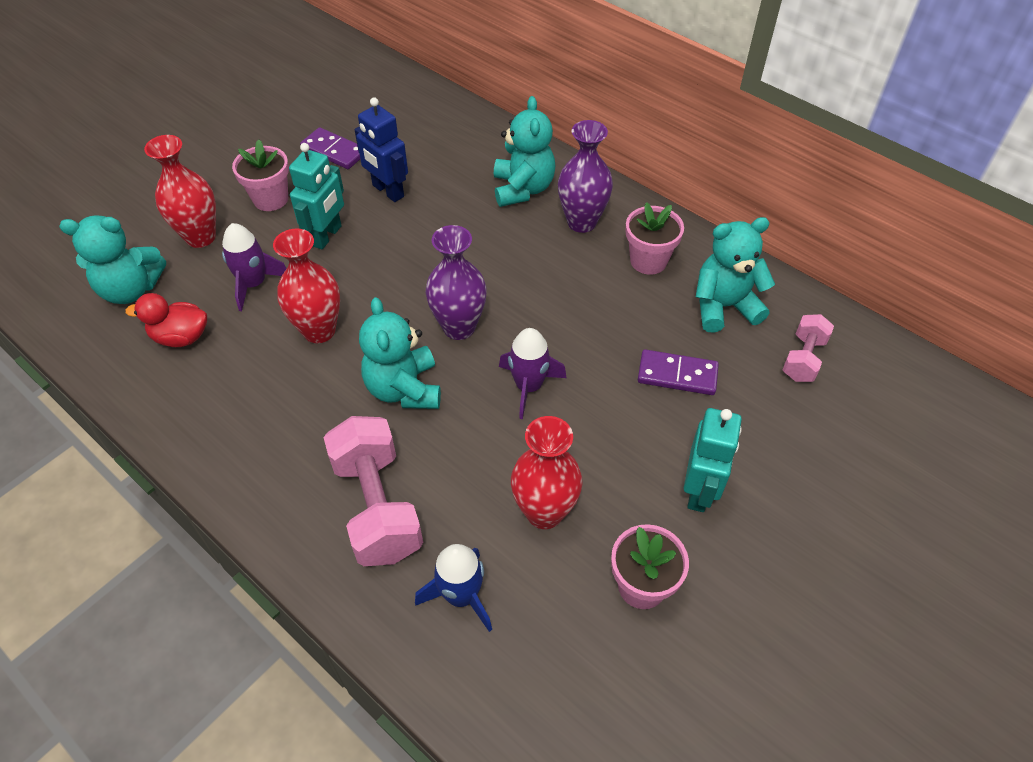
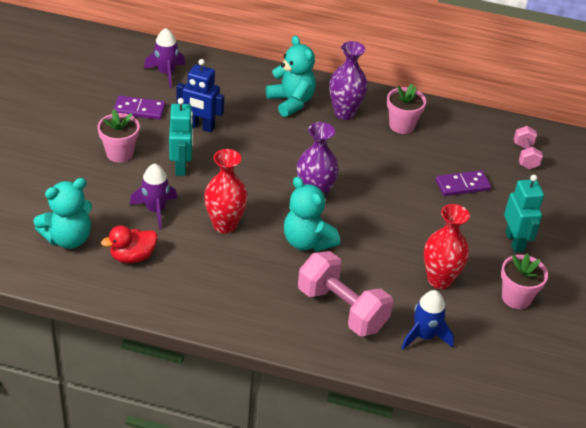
camera: 30 degrees left, 10 degrees down
(200, 237) = (89, 191): red vase -> none
(528, 387) = (382, 217): purple rocket -> purple rocket (166, 73)
(724, 307) = (463, 140): turquoise teddy bear -> none

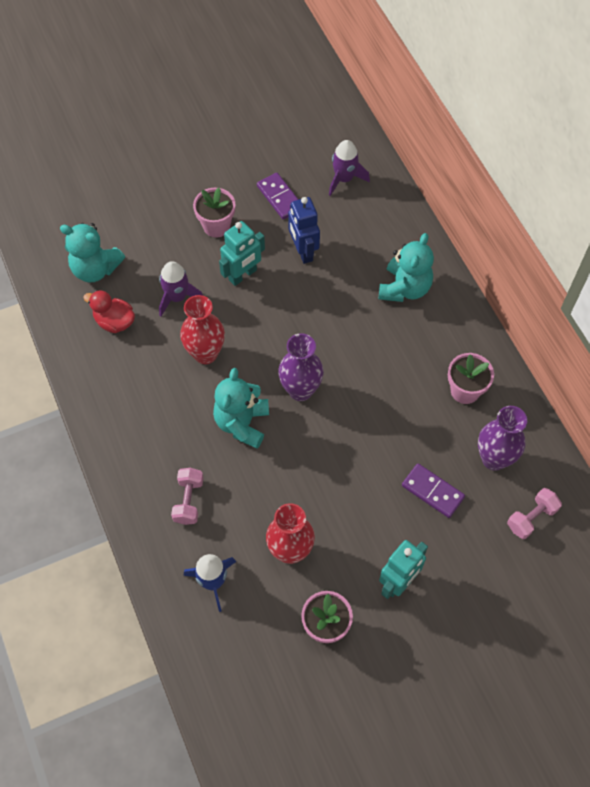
camera: 55 degrees right, 20 degrees up
(342, 309) = (188, 501): pink dumbbell -> pink dumbbell, size x0.56
(344, 113) = (433, 336): purple vase -> purple vase (494, 459)

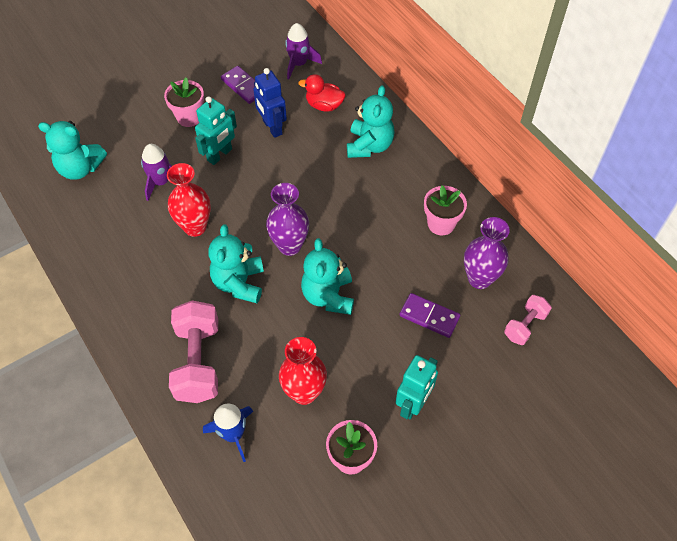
camera: 10 degrees left, 5 degrees down
(114, 322) = (104, 211): red duck -> red duck (324, 105)
(188, 501) = (198, 362): pink dumbbell -> pink dumbbell, size x1.80
(332, 452) = (328, 296): none -> turquoise teddy bear

